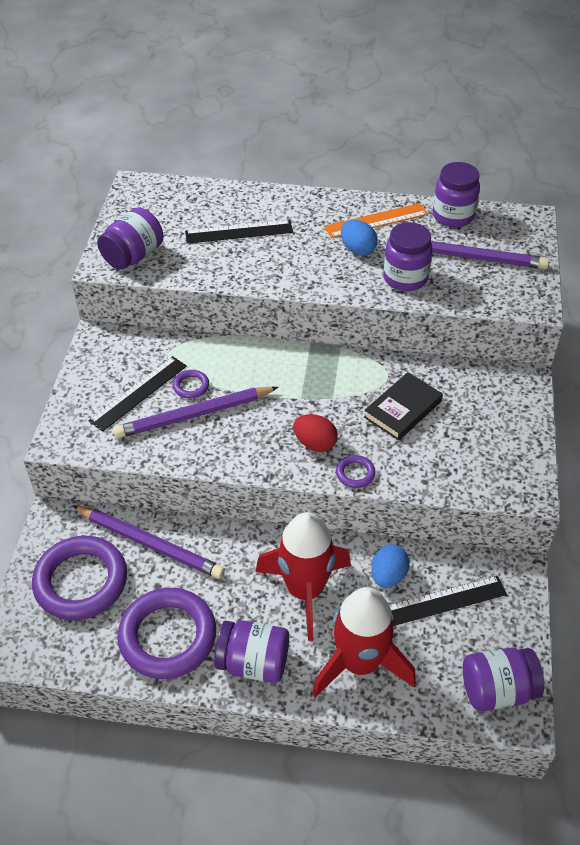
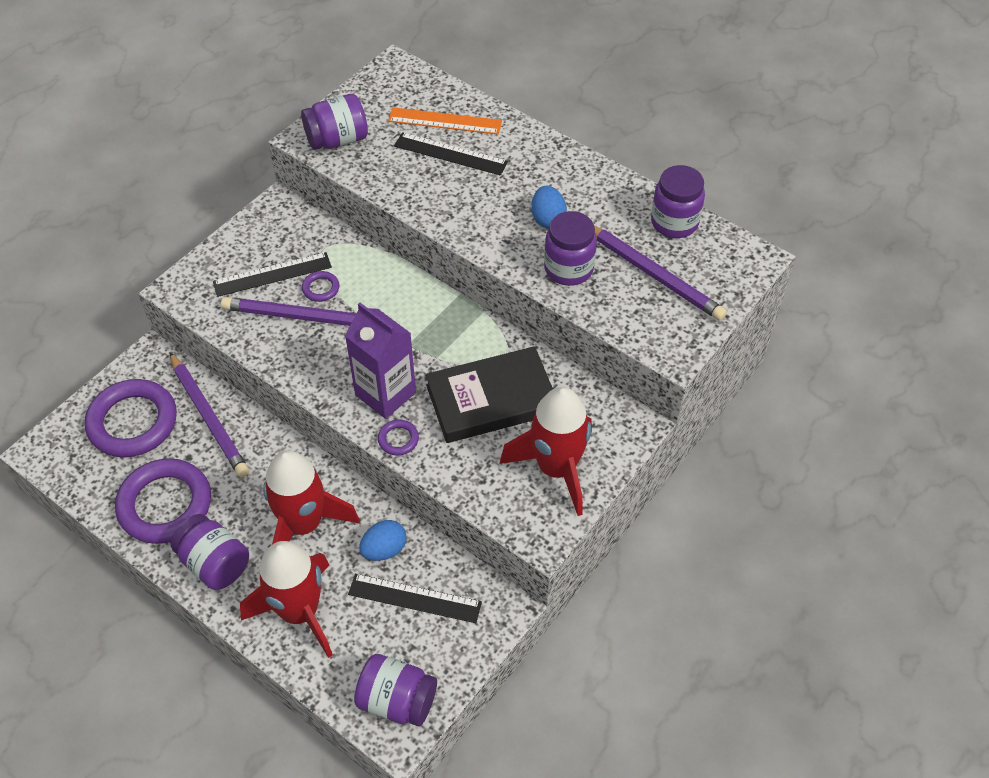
camera: 30 degrees right, 5 degrees up
(315, 443) = (385, 394): red egg -> purple carton
(376, 220) = (592, 195): orange ruler -> orange ruler (445, 121)
(403, 409) = (491, 399): black book -> black book, size x1.54
(495, 437) = (556, 468): none -> red rocket

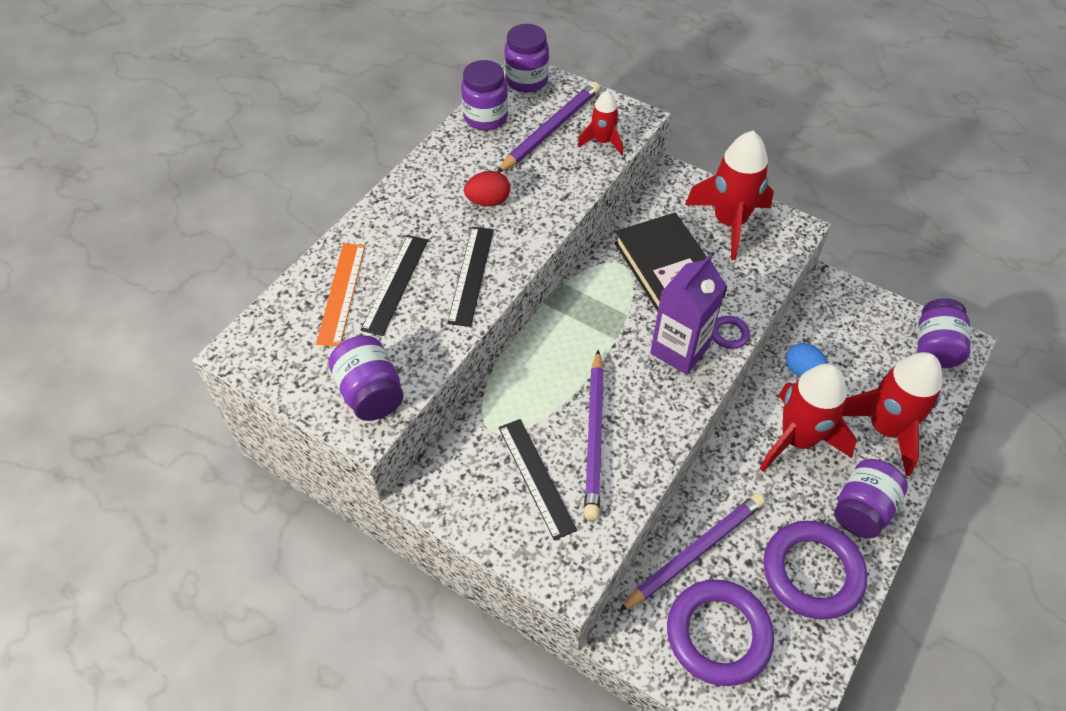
camera: 95 degrees left, 0 degrees up
(321, 288) = (551, 425): purple ring -> none
(414, 598) = (842, 345): black ruler -> black ruler (471, 275)
(547, 219) = (488, 201): blue egg -> red egg
(568, 269) = (551, 184): purple jar -> purple jar (526, 80)
(633, 317) = (602, 142): none -> red rocket

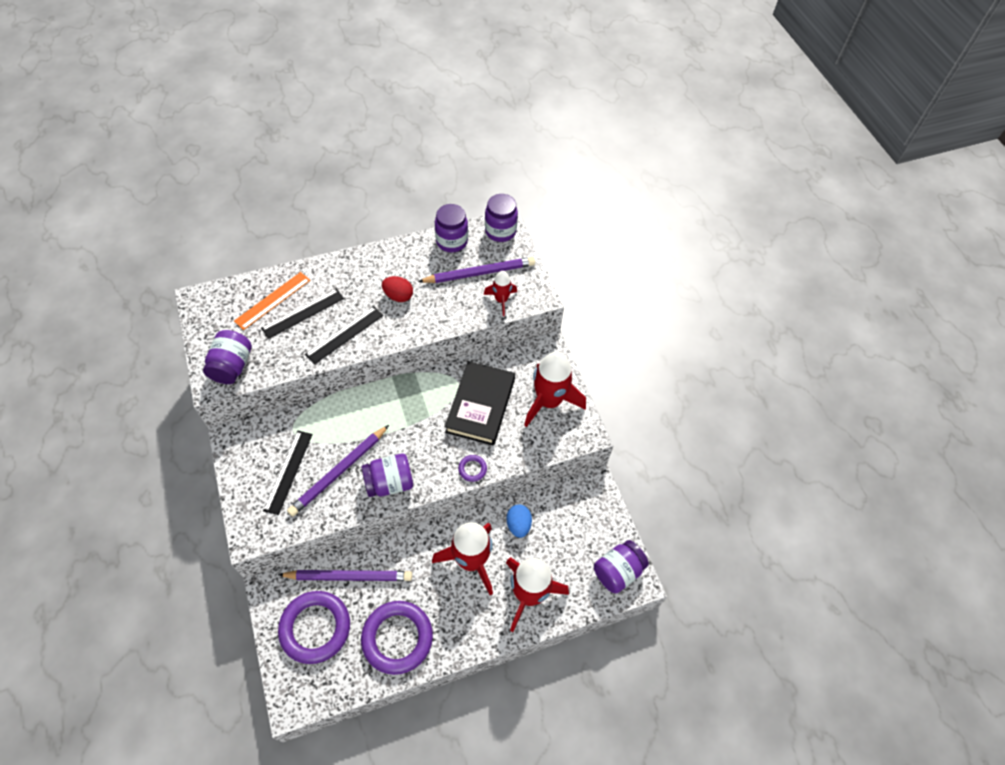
camera: 35 degrees right, 5 degrees up
(679, 350) = (434, 458): purple carton -> none
(862, 509) = (463, 628): purple jar -> purple jar (389, 483)

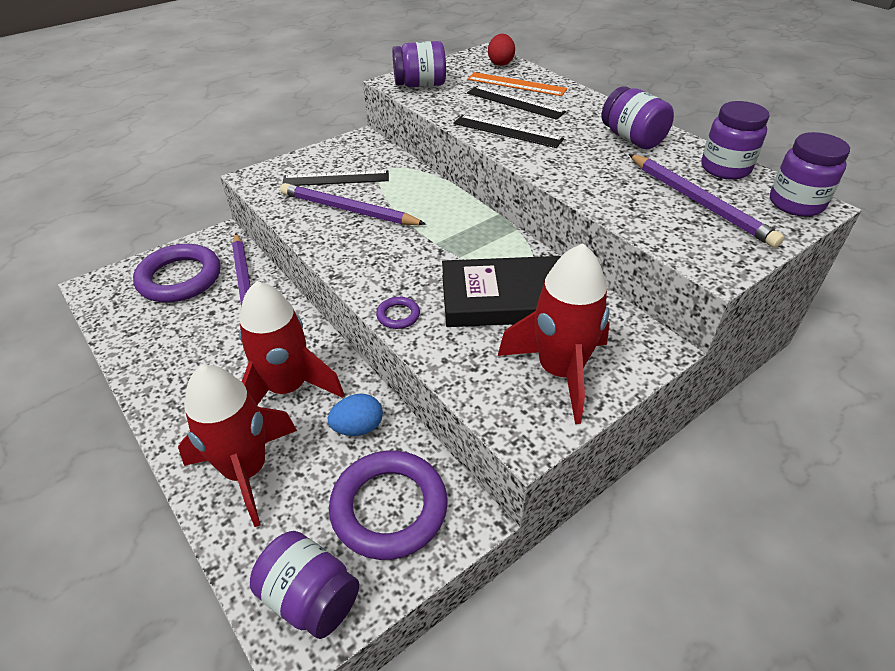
camera: 75 degrees right, 15 degrees down
(389, 483) = (348, 249): purple jar -> purple jar (632, 139)
(397, 638) = (170, 346): purple ring -> purple ring (389, 508)
(398, 296) = (595, 151): red egg -> red egg (500, 63)
(501, 300) = (672, 232): red rocket -> none

